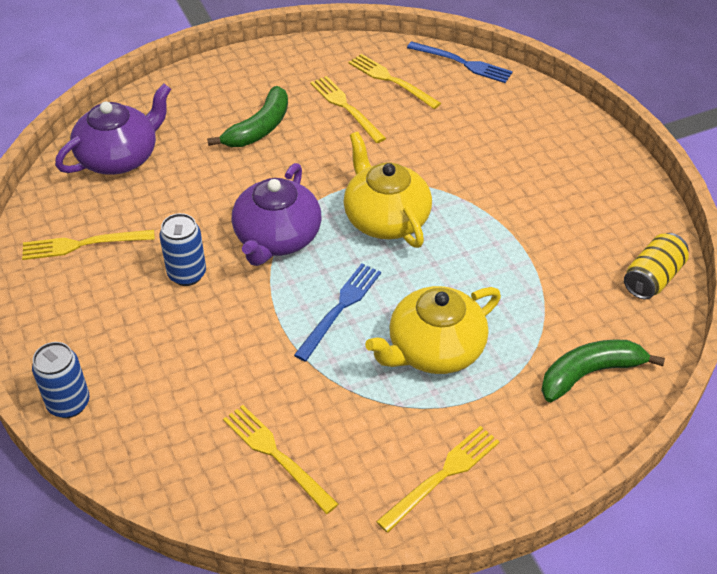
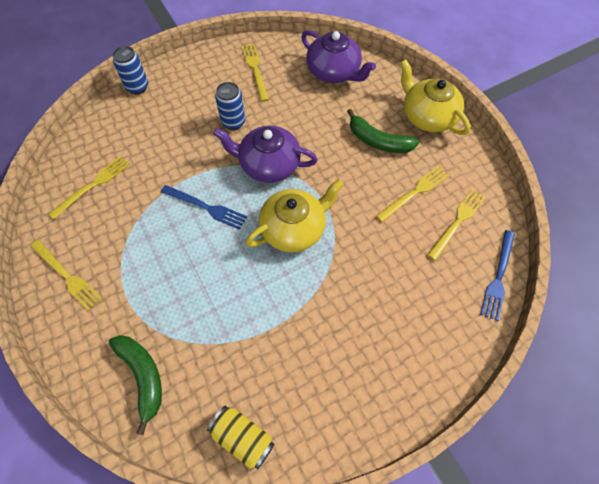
camera: 85 degrees right, 15 degrees up
(434, 349) = (169, 267): yellow teapot -> yellow teapot (427, 116)

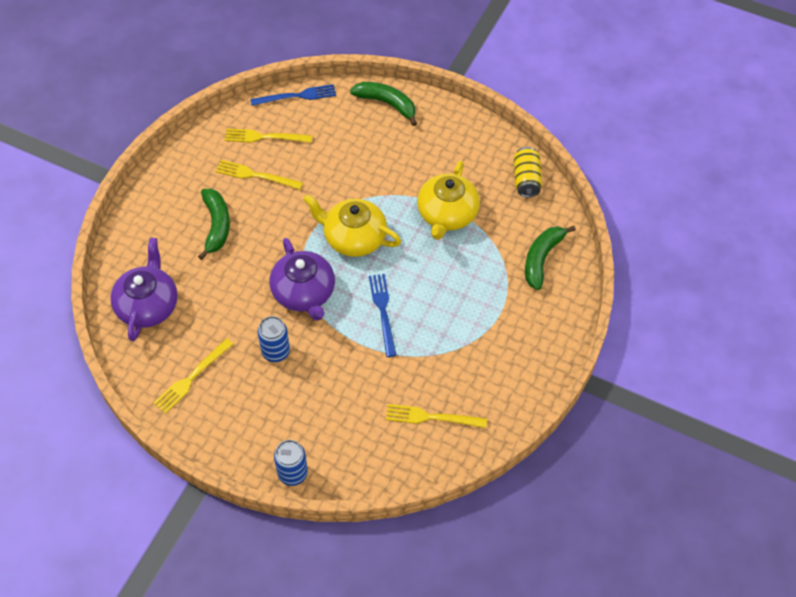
camera: 125 degrees left, 5 degrees down
(67, 276) = (521, 366): yellow fork -> none
(427, 116) = (159, 203): yellow teapot -> yellow teapot (447, 214)
(440, 359) = (387, 104): none -> green banana

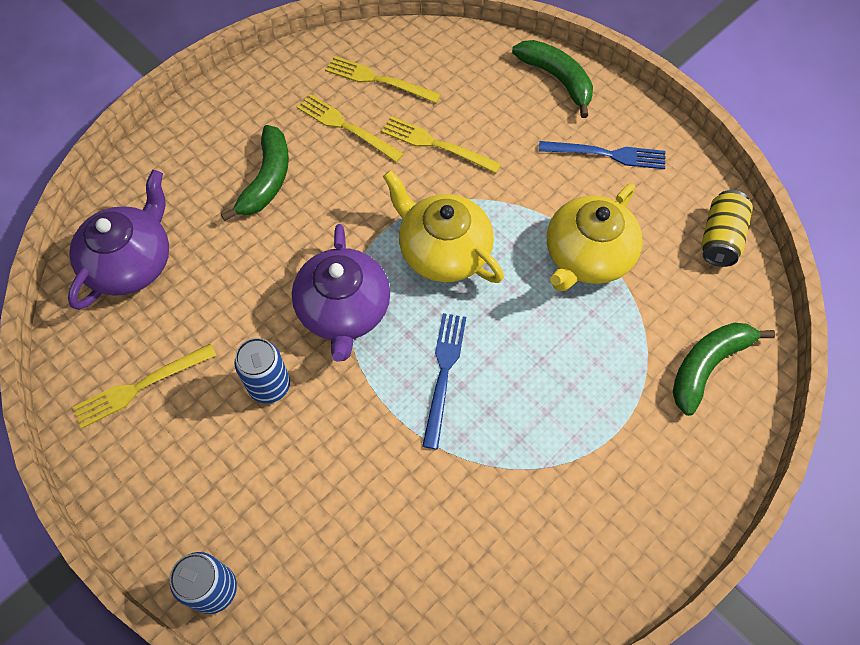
camera: 20 degrees right, 5 degrees up
(297, 96) = (441, 38): blue fork -> blue fork (607, 154)
(431, 417) = (455, 569): yellow fork -> yellow fork (436, 145)

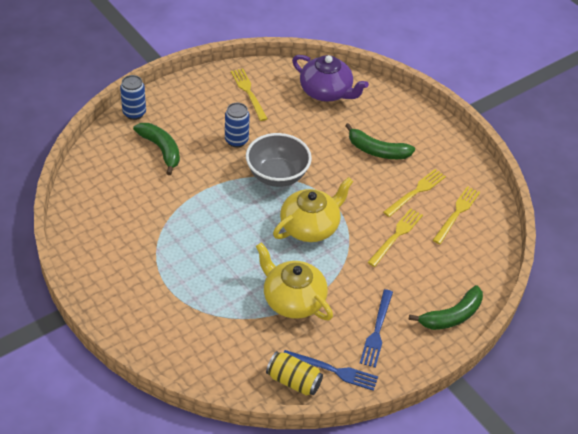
camera: 95 degrees right, 15 degrees down
(344, 310) = (277, 175): purple teapot -> grey bowl
(444, 373) = (225, 213): blue fork -> blue fork (333, 370)
(707, 366) = (198, 345): green banana -> green banana (161, 149)

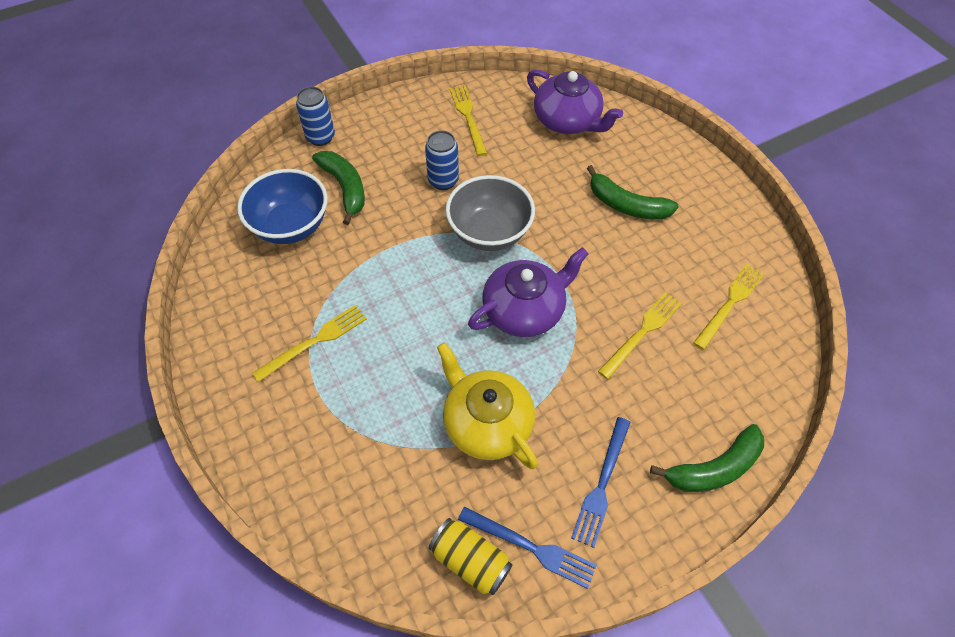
camera: 10 degrees right, 10 degrees up
(125, 179) = (291, 226): none -> blue bowl
(310, 226) = (525, 310): yellow teapot -> purple teapot
(416, 192) = (675, 268): yellow fork -> yellow fork (315, 341)

